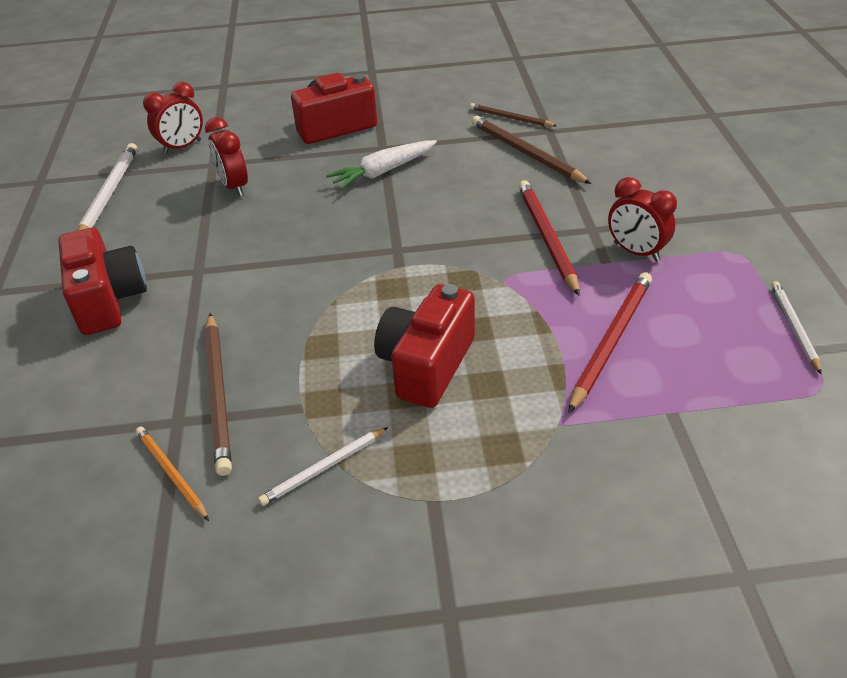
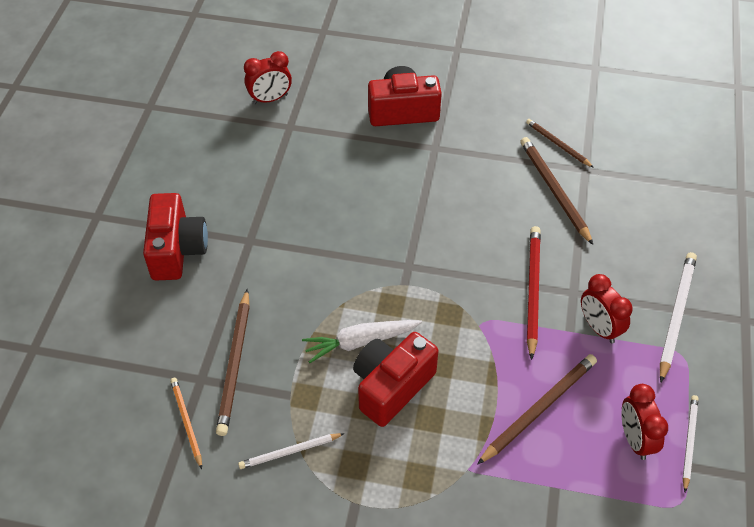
camera: 15 degrees right, 10 degrees up
(109, 193) = (200, 136): white pencil -> white pencil (676, 315)
(234, 187) = (300, 158): red clock -> red clock (635, 439)
(383, 171) = (426, 177): white carrot -> white carrot (360, 342)
(611, 341) = (539, 409): red pencil -> brown pencil

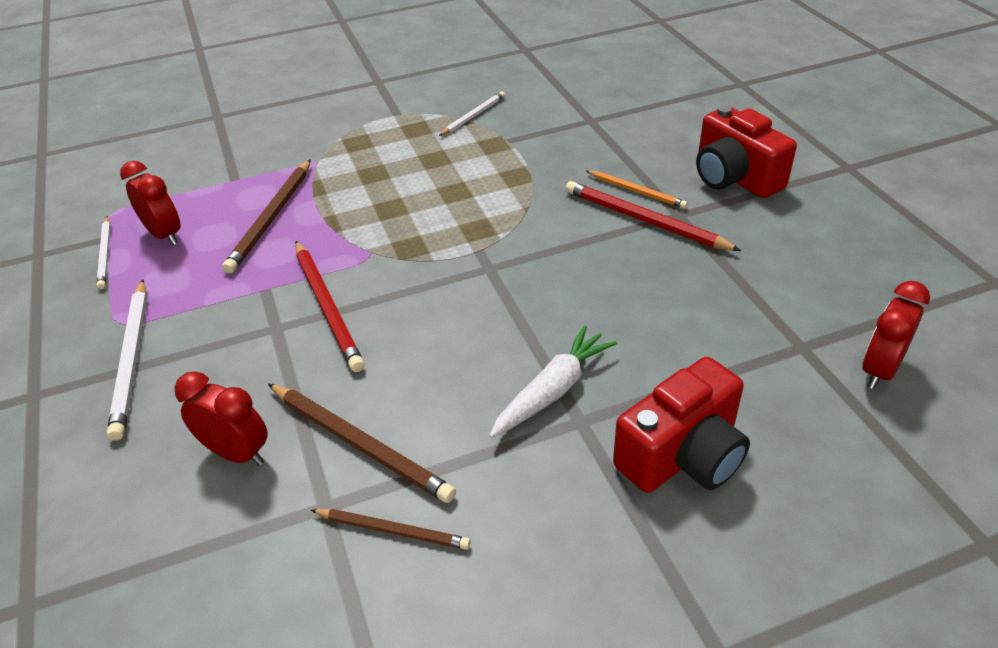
camera: 150 degrees right, 10 degrees down
(186, 422) = (570, 99): orange pencil -> orange pencil (636, 191)
(235, 364) = (574, 137): brown pencil -> none
(276, 248) = (644, 220): none -> red pencil
(360, 342) = (480, 192): white carrot -> white carrot (552, 391)
(391, 386) = (424, 178): red camera -> none
(599, 328) = (230, 306): red clock -> red clock (237, 453)

